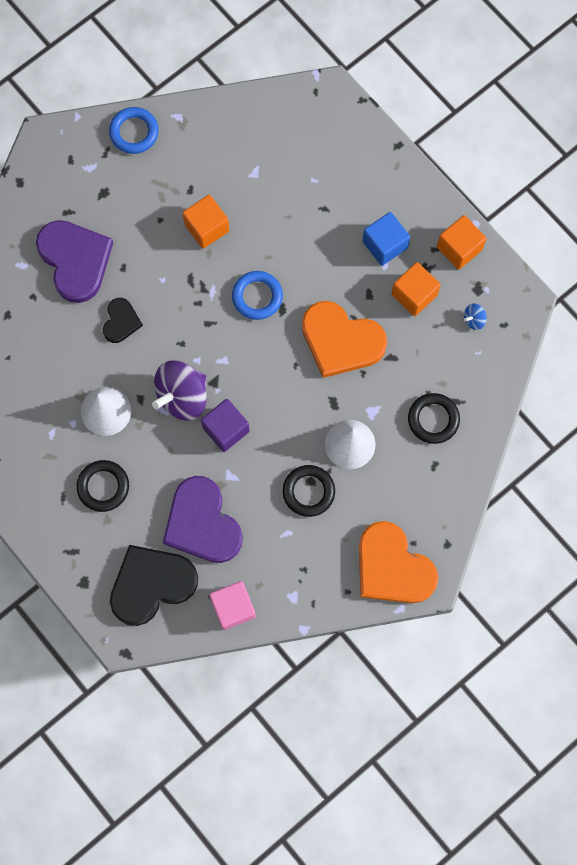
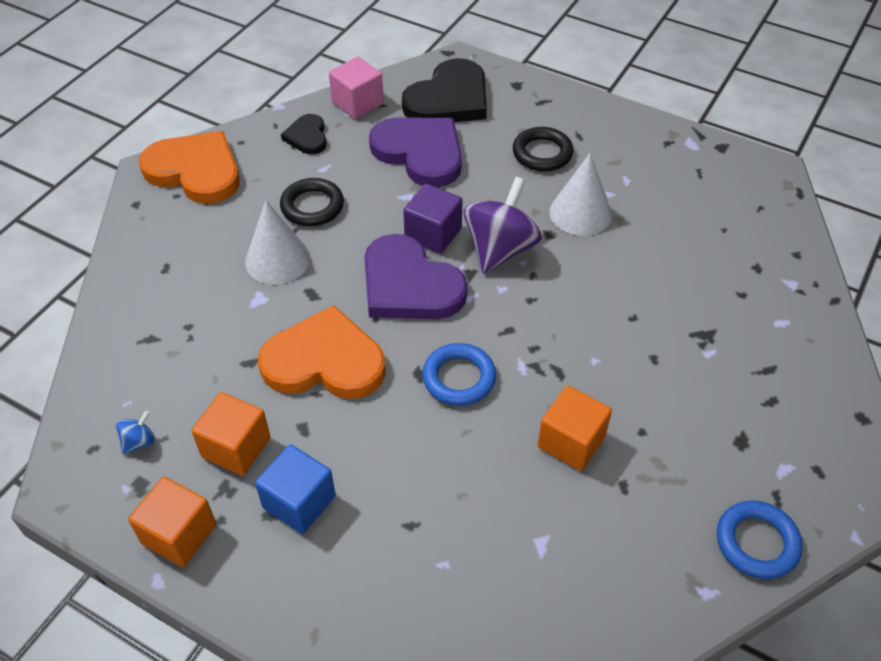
camera: 160 degrees right, 25 degrees down
(75, 260) = (720, 347): purple heart -> purple heart (409, 285)
(121, 321) = (618, 300): black heart -> black heart (307, 137)
(433, 419) = (176, 312): black ring -> none

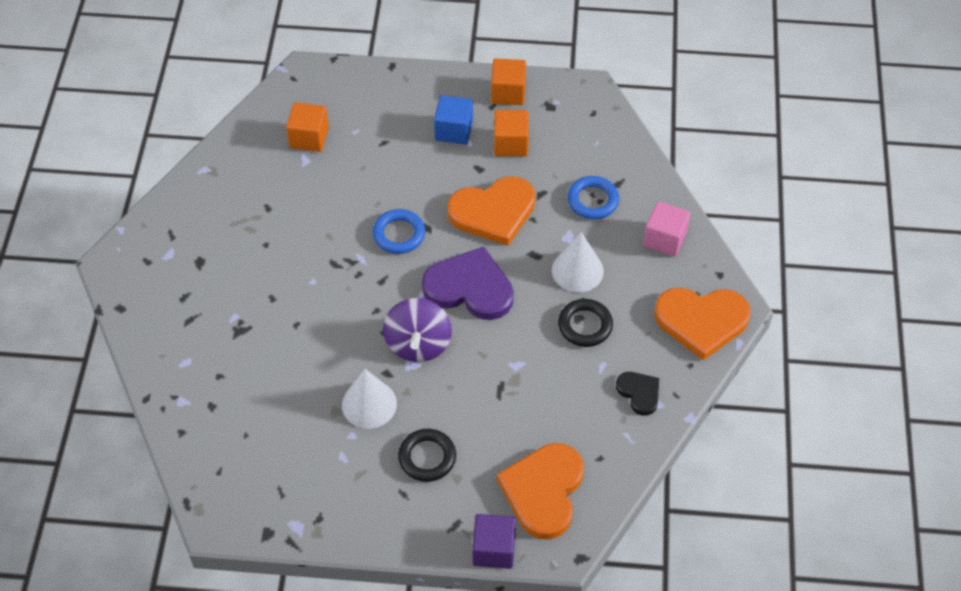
camera: 155 degrees right, 5 degrees up
(139, 441) = (570, 126): blue spinning top -> none
(357, 103) = (623, 450): pink cube -> pink cube (664, 239)
(420, 153) = (532, 414): purple heart -> none
(433, 234) = (476, 337): purple cube -> purple cube (493, 549)
(449, 99) = (543, 491): black heart -> orange heart
(571, 442) = (309, 221): orange cube -> orange cube (309, 137)
(757, 542) = (180, 205): blue ring -> blue ring (592, 200)

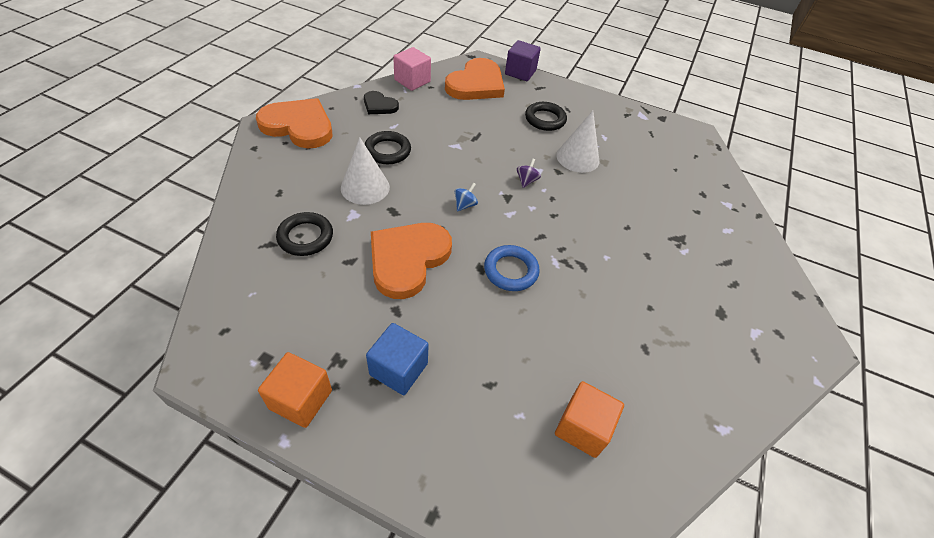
camera: 165 degrees left, 5 degrees down
(418, 344) = (526, 181): purple spinning top -> purple spinning top, size x0.43
(470, 288) = (465, 205): purple heart -> blue spinning top
(493, 212) = (408, 259): orange heart -> orange heart turned 60 degrees counterclockwise
(511, 143) = (344, 327): orange cube -> none
(592, 200) = (305, 237): blue ring -> black ring
(639, 393) = (379, 105): black heart -> black heart turned 45 degrees counterclockwise
(664, 239) = (271, 185): pink cube -> pink cube (412, 81)

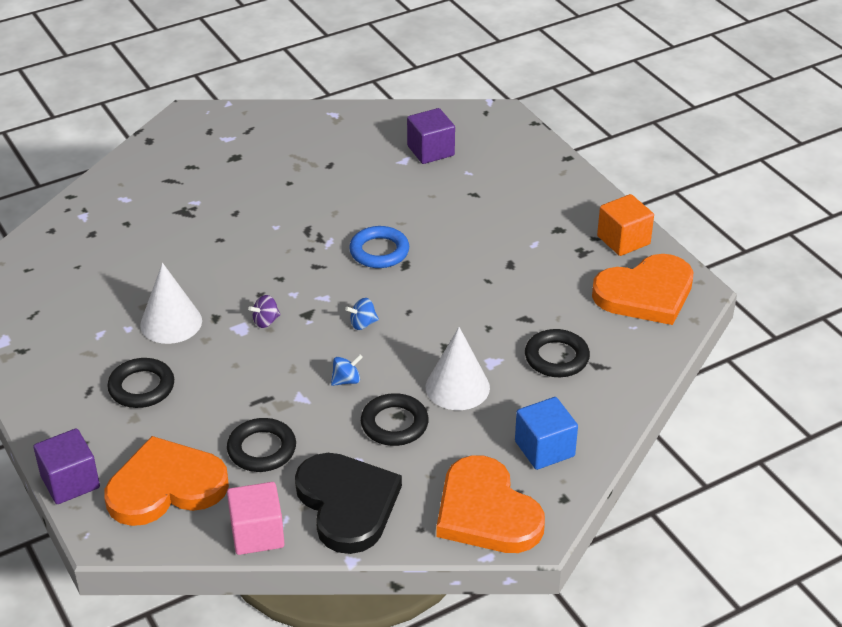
camera: 140 degrees left, 10 degrees down
(379, 105) = (347, 504): black heart -> black heart, size x1.92
(398, 369) = (537, 228): blue cube -> blue cube (544, 449)
(408, 259) = (468, 297): orange heart -> orange heart (646, 293)
(439, 164) = (346, 380): none -> blue spinning top
(449, 113) = (262, 449): none -> black ring
(582, 428) = (430, 151): orange cube -> purple cube

